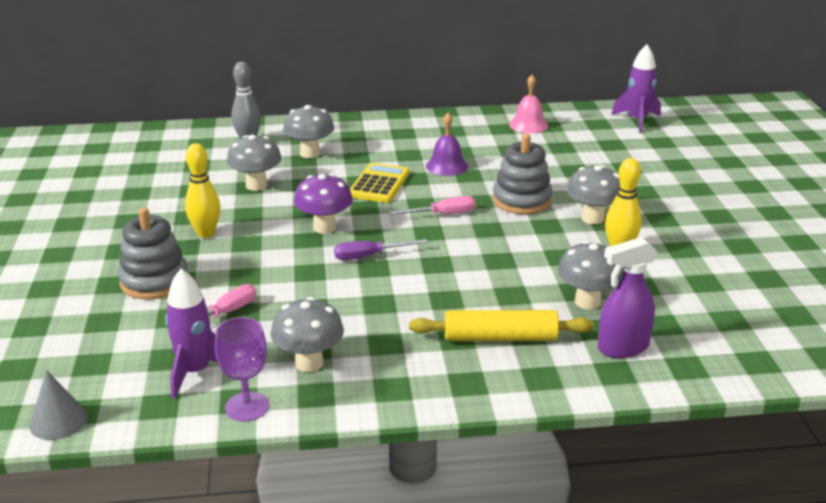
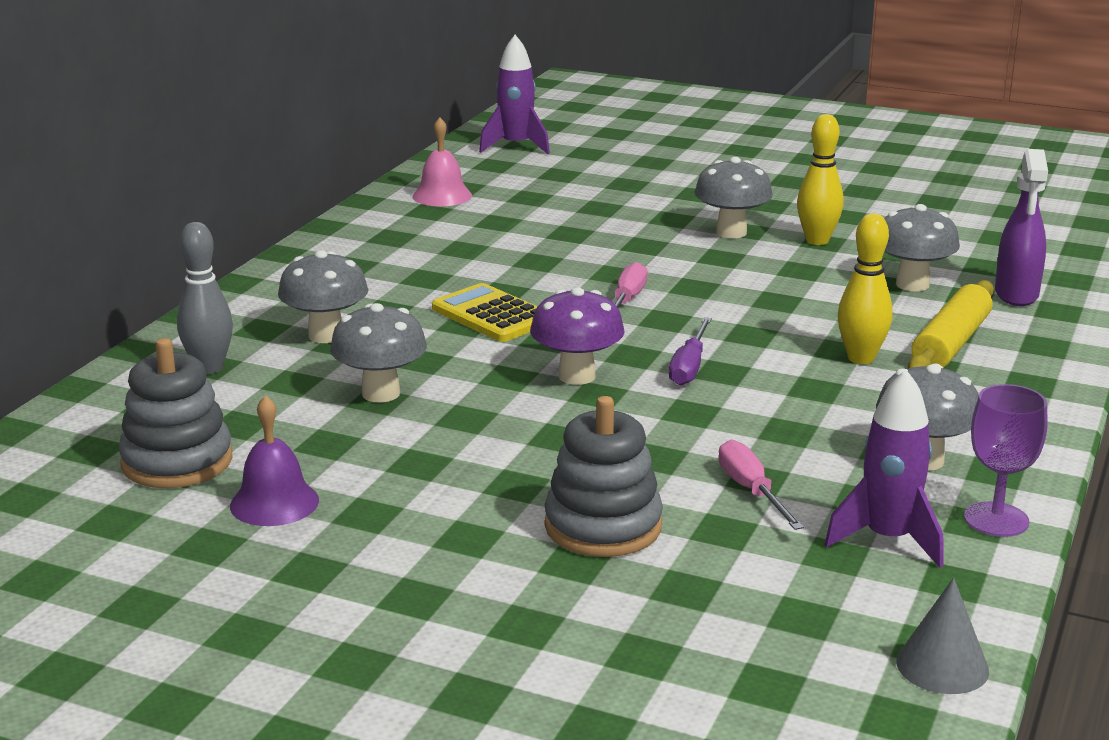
camera: 60 degrees left, 5 degrees down
(206, 233) = (494, 460): yellow bowling pin -> yellow bowling pin (861, 358)
(447, 166) = (494, 265): purple bell -> purple bell (274, 503)
(522, 200) = (644, 252): grey stacking toy -> grey stacking toy (177, 462)

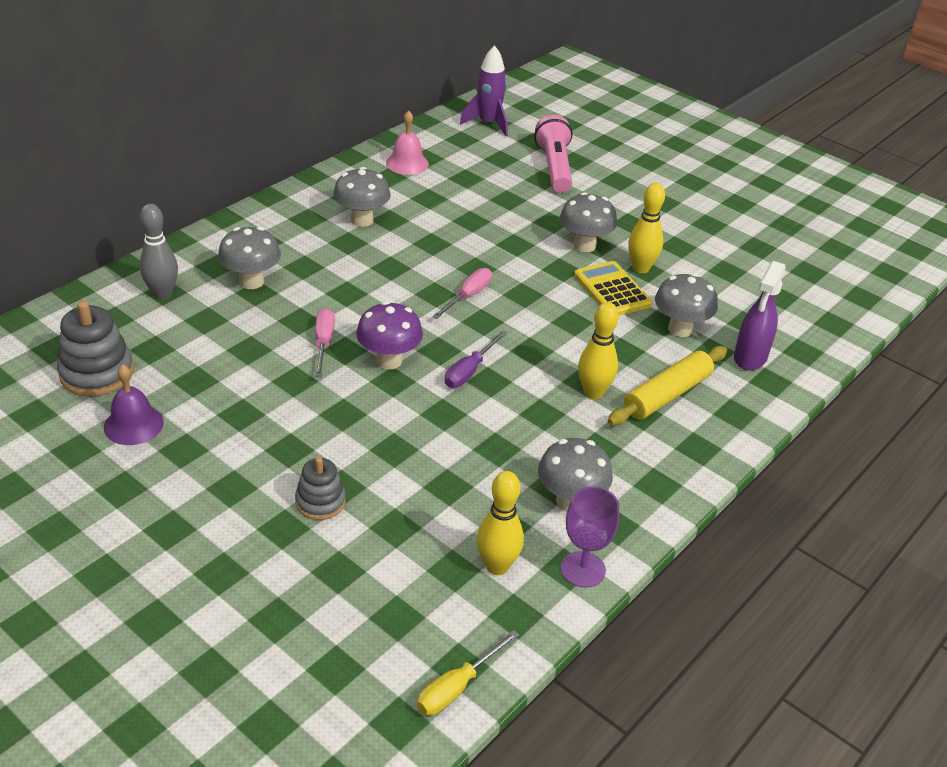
camera: 15 degrees right, 15 degrees up
(381, 393) = (254, 344): grey mushroom -> grey mushroom (362, 220)
(492, 315) = (369, 288): yellow calculator -> yellow calculator (612, 290)
(603, 526) = (320, 502): grey stacking toy -> grey stacking toy, size x0.62
(633, 172) = (554, 168): none -> pink flashlight
(751, 491) = (436, 497): pink screwdriver -> pink screwdriver (324, 343)
(888, 539) = (497, 566): purple rocket -> yellow bowling pin
(942, 666) = (457, 687): grey cone -> yellow screwdriver

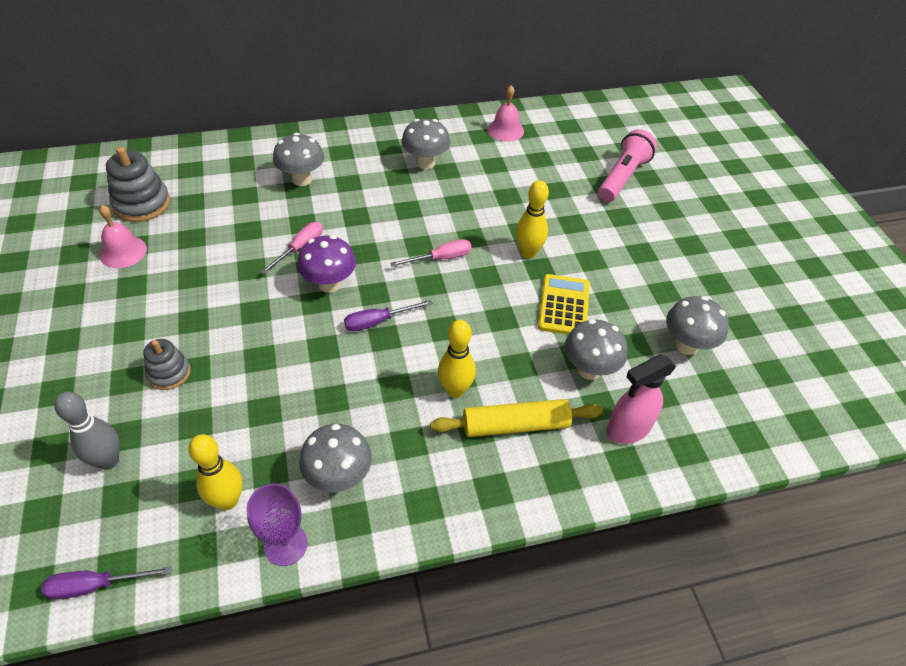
camera: 35 degrees right, 10 degrees up
(133, 424) = (123, 252): purple bell -> pink bell
(162, 294) = (238, 164): grey bowling pin -> grey bowling pin (108, 461)
(457, 687) = (96, 585): yellow screwdriver -> purple screwdriver
(488, 124) = (603, 120): purple rocket -> none
(584, 245) = (580, 255): grey mushroom -> grey mushroom (686, 345)
(641, 268) = (609, 297): yellow bowling pin -> yellow bowling pin (528, 253)
(750, 358) = (627, 429): purple spray bottle -> pink spray bottle

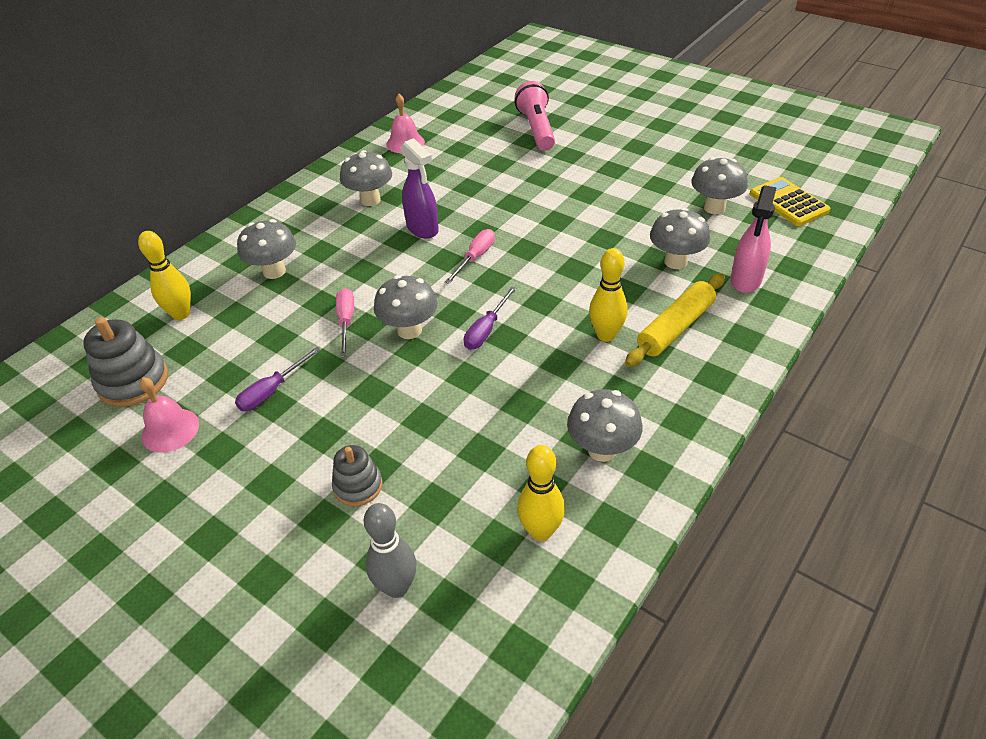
camera: 35 degrees left, 5 degrees down
(96, 585) = (518, 676): purple screwdriver -> purple screwdriver (272, 391)
(285, 545) = (626, 522): purple goblet -> none
(329, 284) = (409, 330): purple mushroom -> grey mushroom
(433, 210) = (422, 229): none -> purple spray bottle
(528, 253) = (535, 215): yellow bowling pin -> yellow bowling pin (181, 314)
(564, 306) = (606, 233): yellow calculator -> yellow calculator (788, 202)

